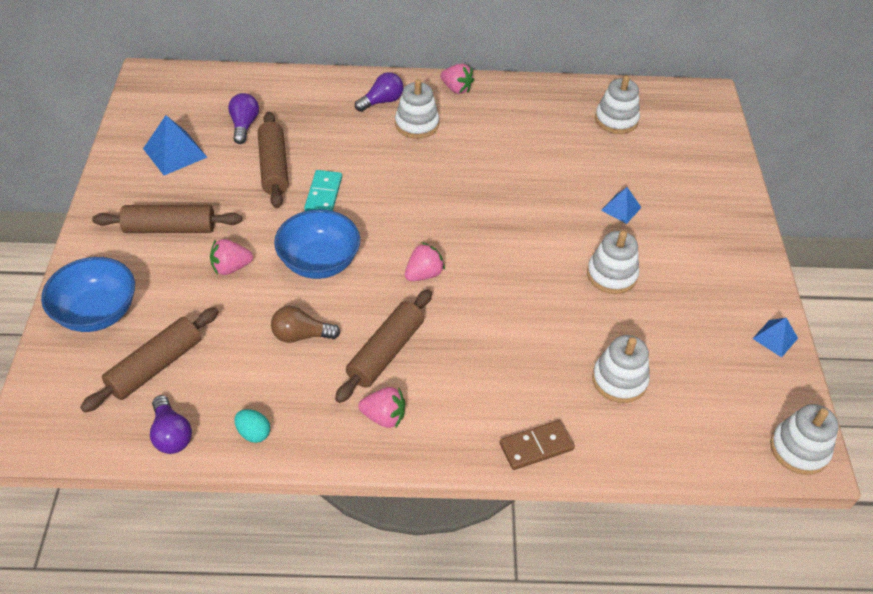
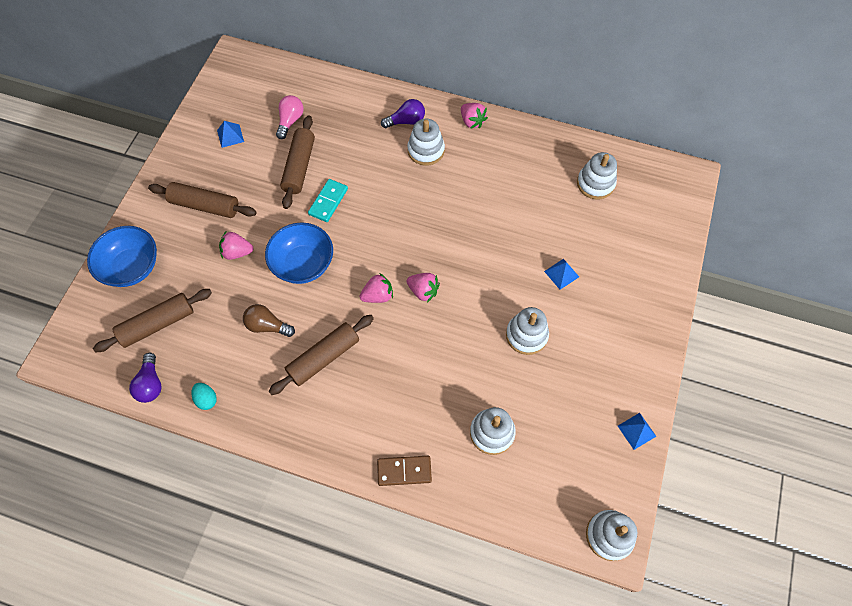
camera: 20 degrees right, 15 degrees up
(175, 153) = (230, 136): blue pyramid -> blue pyramid, size x0.61
(244, 125) = (290, 121): purple light bulb -> pink light bulb
(384, 417) = (302, 412): pink strawberry -> pink strawberry (423, 291)

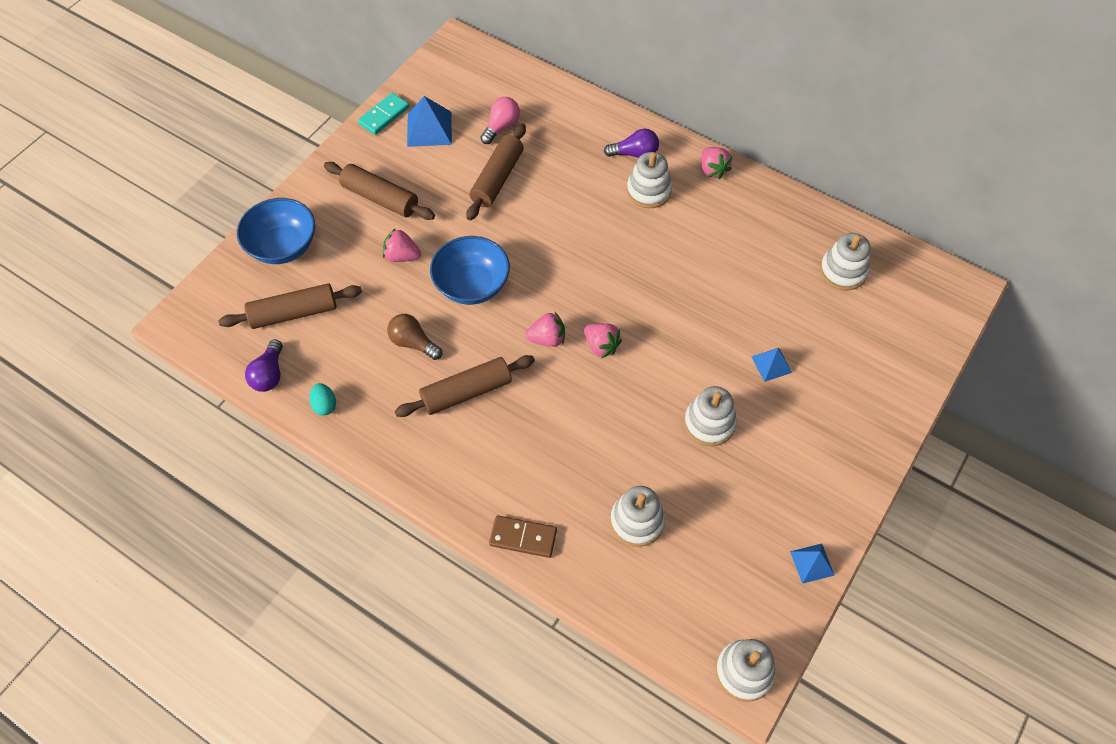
camera: 15 degrees right, 5 degrees down
(230, 136) = (429, 129): blue pyramid -> blue pyramid, size x1.65
(328, 202) = (519, 224): turquoise domino -> turquoise domino (384, 115)

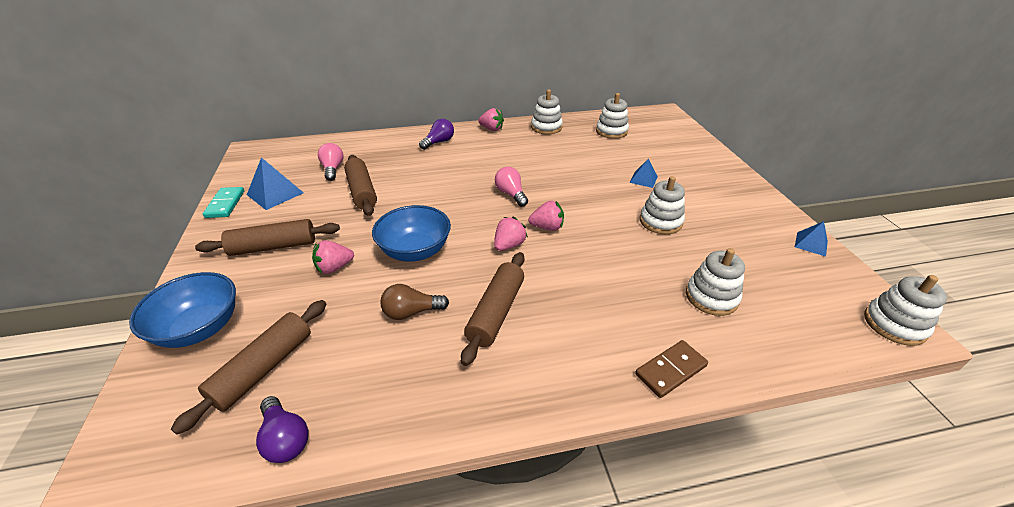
camera: 45 degrees left, 20 degrees down
(325, 405) = (380, 417): turquoise egg -> none
(618, 282) = (511, 194): none -> pink light bulb
(648, 191) = (469, 151): white stacking toy -> white stacking toy (546, 127)

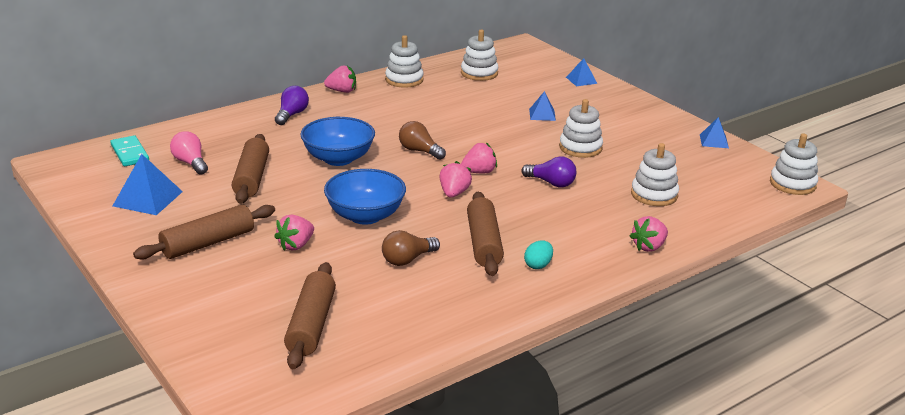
camera: 25 degrees left, 10 degrees down
(200, 328) = (211, 316): blue bowl -> blue bowl (338, 159)
(225, 204) = (98, 219): turquoise domino -> turquoise domino (130, 153)
(285, 439) = (381, 356): purple light bulb -> purple light bulb (551, 183)
(362, 191) = (251, 178): brown rolling pin -> brown rolling pin turned 45 degrees clockwise
(511, 194) = (419, 151): pink light bulb -> brown light bulb
(531, 359) = (538, 265): none -> turquoise egg
(671, 370) = (649, 247): brown domino -> pink strawberry
(699, 152) = (581, 80): none -> blue pyramid

